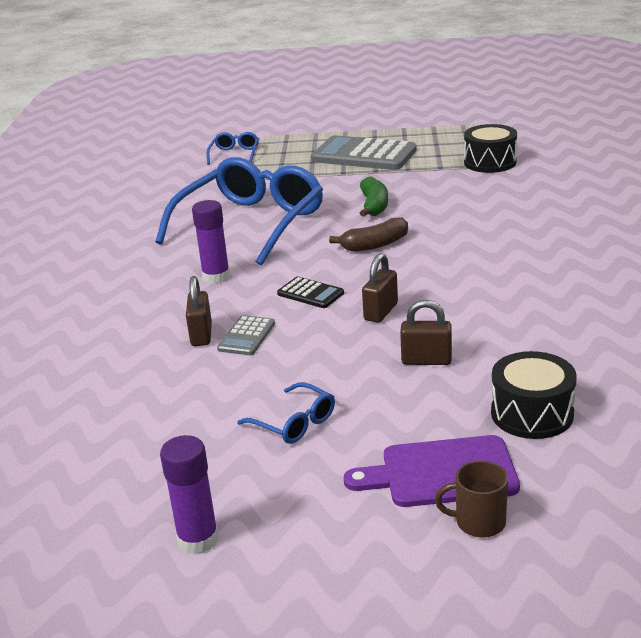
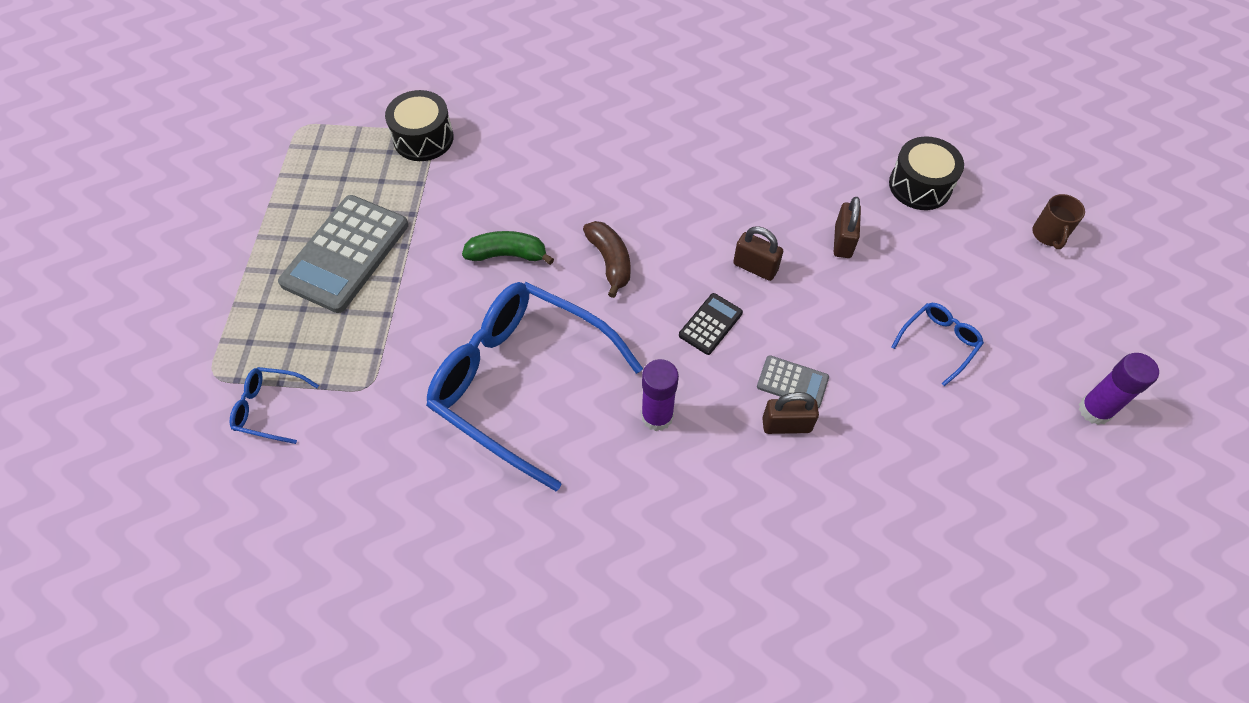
camera: 90 degrees left, 30 degrees up
(441, 473) = (997, 249): purple cutting board -> none

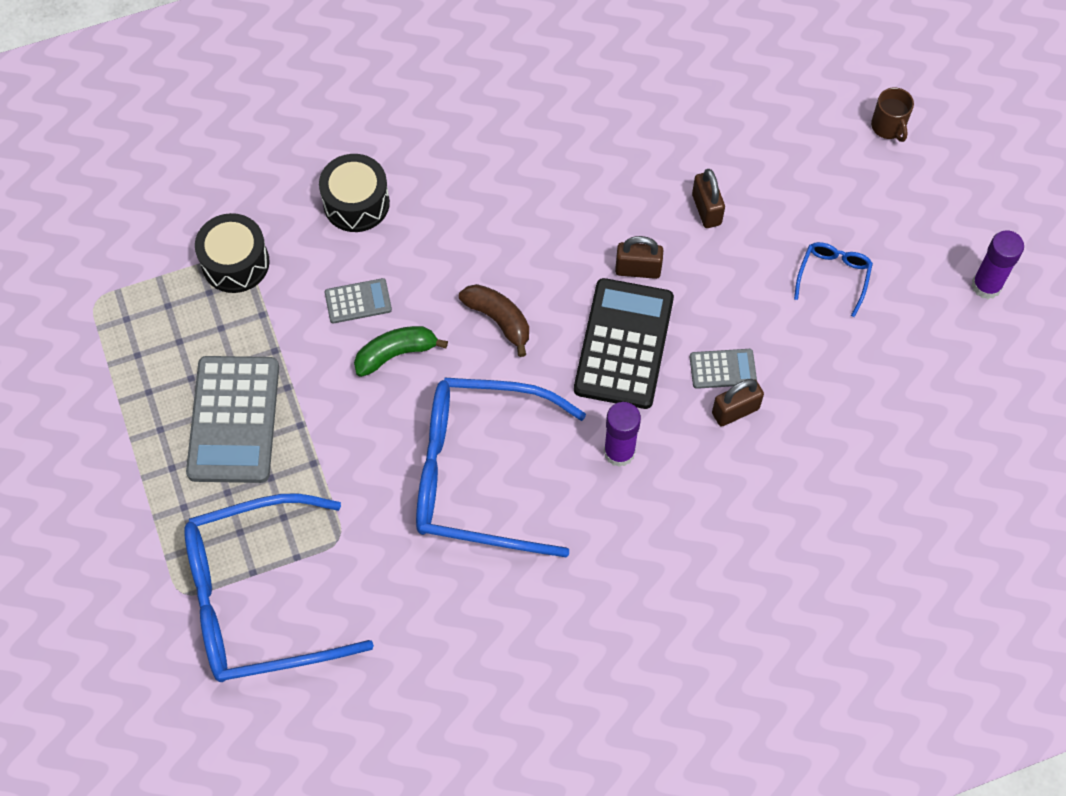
camera: 25 degrees left, 5 degrees up
(269, 408) = (258, 599): blue glasses -> blue glasses, size x2.40
(501, 202) = (358, 301): none -> grey calculator
(710, 324) = (624, 344): black calculator -> black calculator, size x2.07
(920, 185) = (752, 120): black drum -> black drum (356, 203)

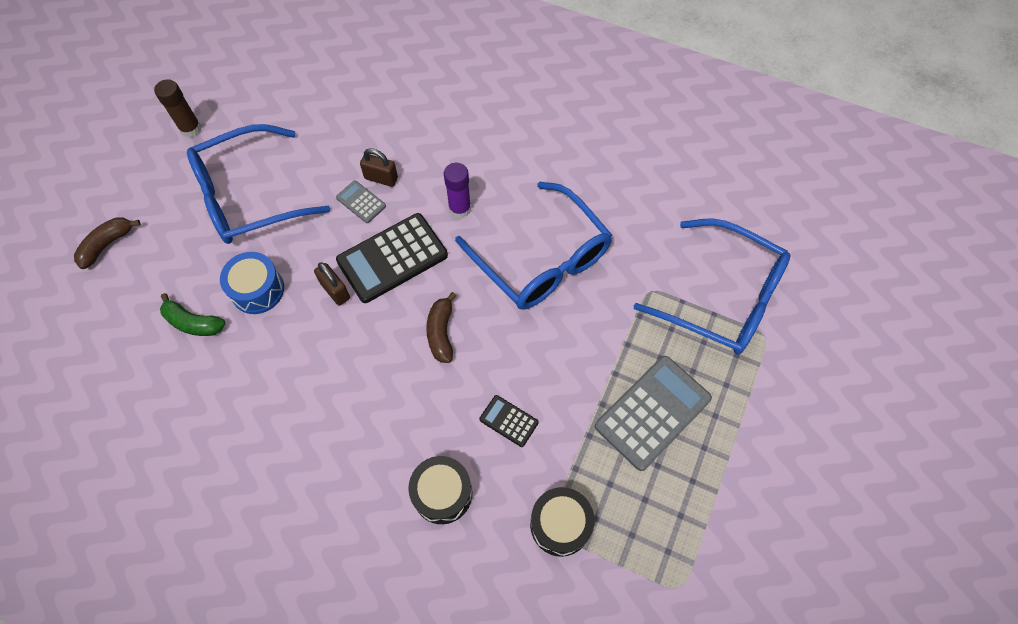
camera: 135 degrees left, 0 degrees up
(358, 301) = (509, 421): grey calculator -> black calculator
(396, 354) = (519, 366): green banana -> green banana (193, 323)
(706, 209) = (257, 290): brown padlock -> blue drum
(833, 277) = (249, 196): blue glasses -> blue glasses, size x2.40
(888, 126) = (107, 245): brown mug -> brown banana
(986, 286) = (190, 129): purple glue stick -> brown glue stick

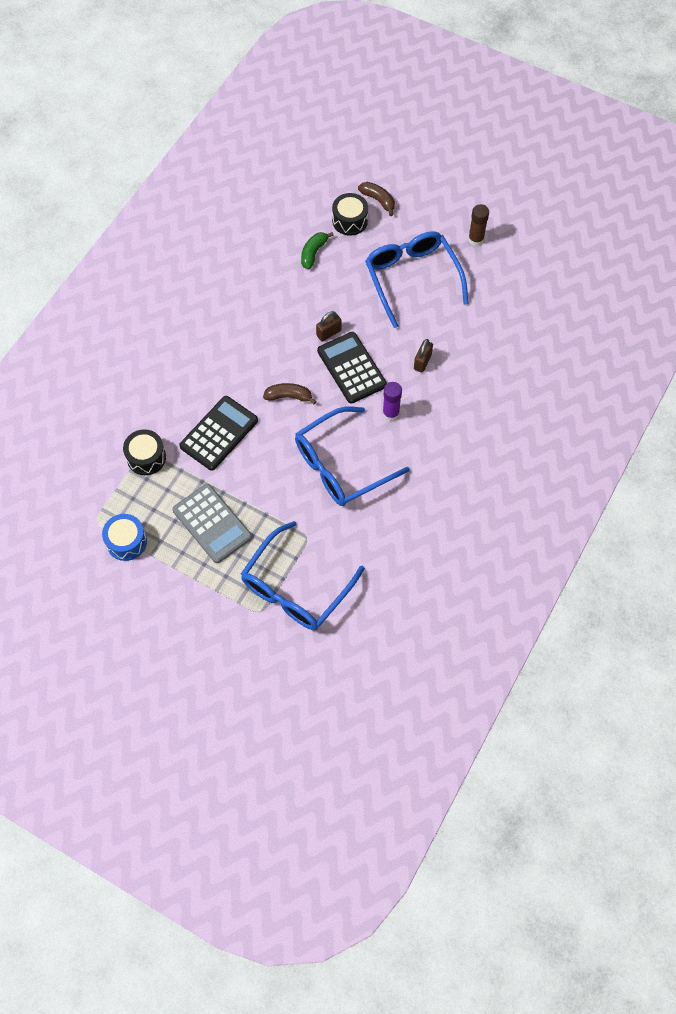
camera: 95 degrees right, 0 degrees up
(257, 290) = (334, 287): blue drum -> blue drum (126, 542)
(361, 202) = (402, 349): grey calculator -> none
(442, 493) = (177, 392): black drum -> black drum (350, 221)
(509, 421) = (219, 433): black calculator -> black calculator, size x2.07

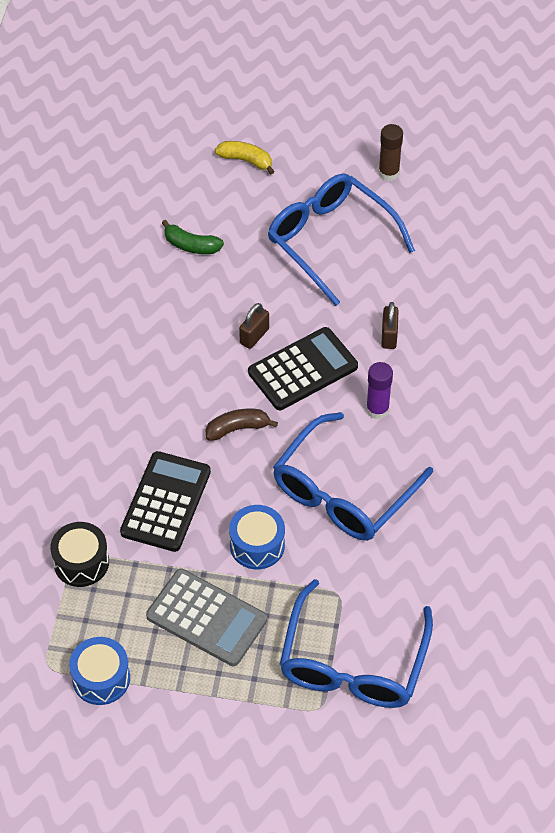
camera: 20 degrees left, 10 degrees down
(267, 484) = (257, 545): none -> blue drum
(313, 253) = (191, 245): green banana -> green banana turned 75 degrees counterclockwise
(350, 221) = (221, 194): black drum -> none
(351, 368) = (303, 370): black calculator -> black calculator turned 105 degrees clockwise
(378, 200) = (246, 160): brown banana -> yellow banana

